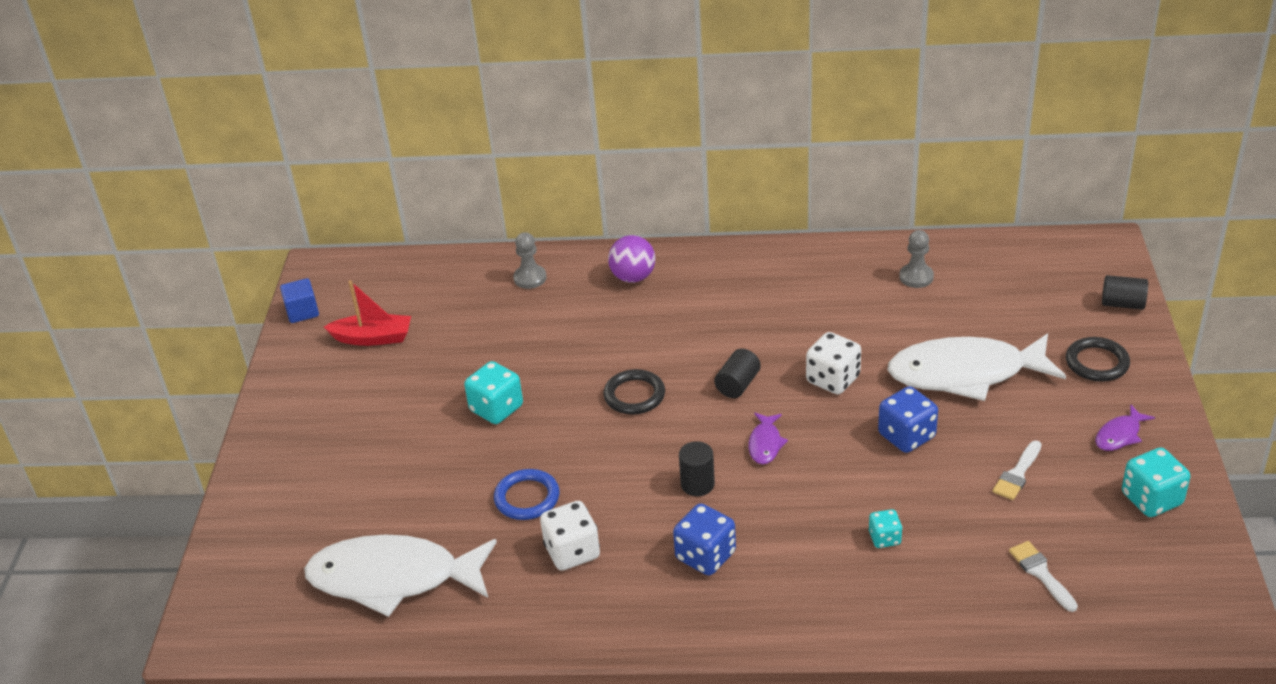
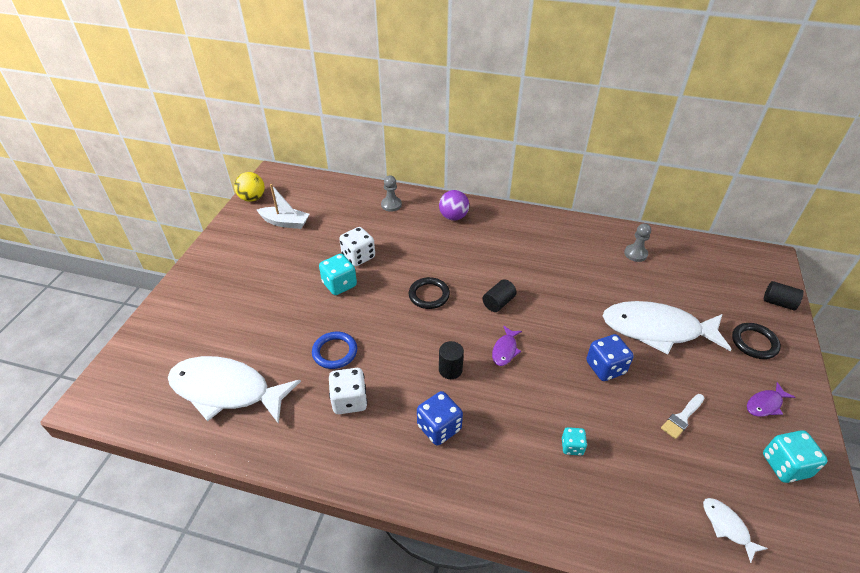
camera: 10 degrees right, 5 degrees up
(302, 312) = (252, 198): blue cube -> yellow ball
(373, 338) = (285, 222): red boat -> white boat
(833, 379) = (563, 313): white dice -> white dice (358, 257)
(1041, 573) = (687, 510): white brush -> none
(1090, 579) = (727, 526): none -> white fish

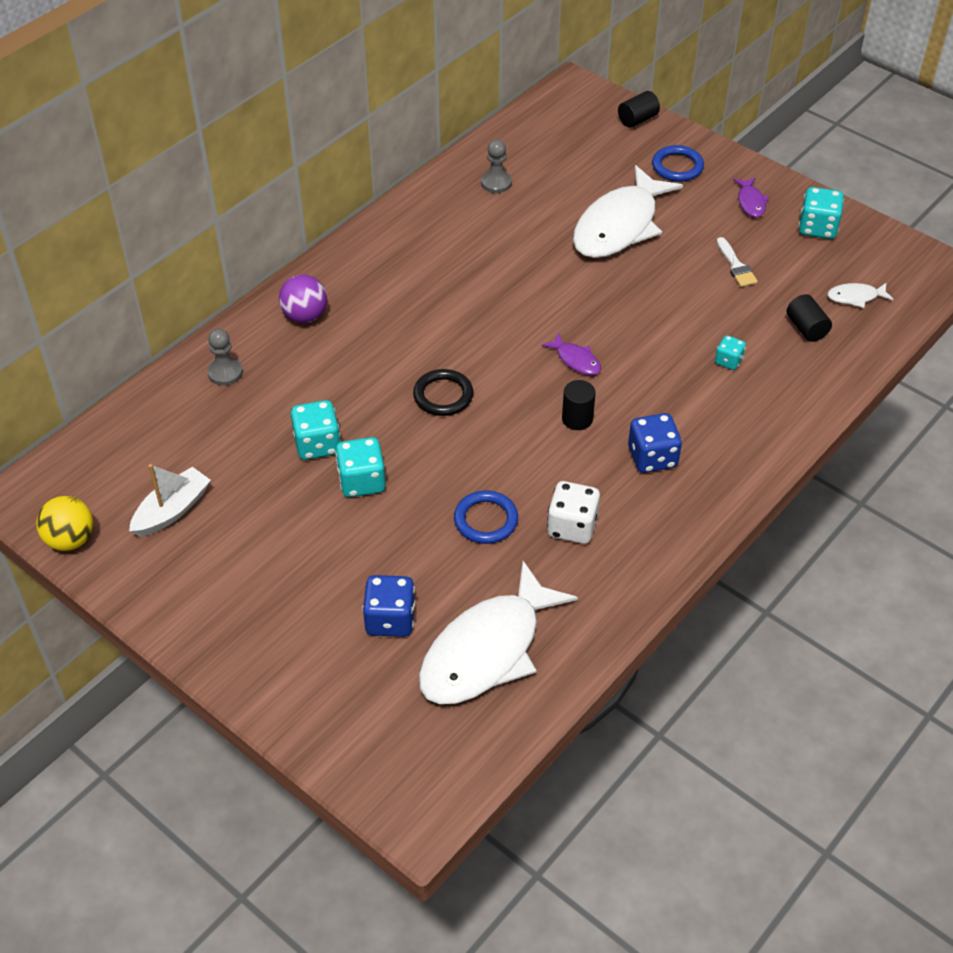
camera: 65 degrees left, 5 degrees up
(358, 257) = (317, 444): white dice -> turquoise dice
(498, 303) = (498, 336): black cylinder -> black cylinder (806, 328)
(605, 367) = (646, 290): blue dice -> blue dice (390, 619)
(754, 343) = (677, 166): black ring -> blue ring

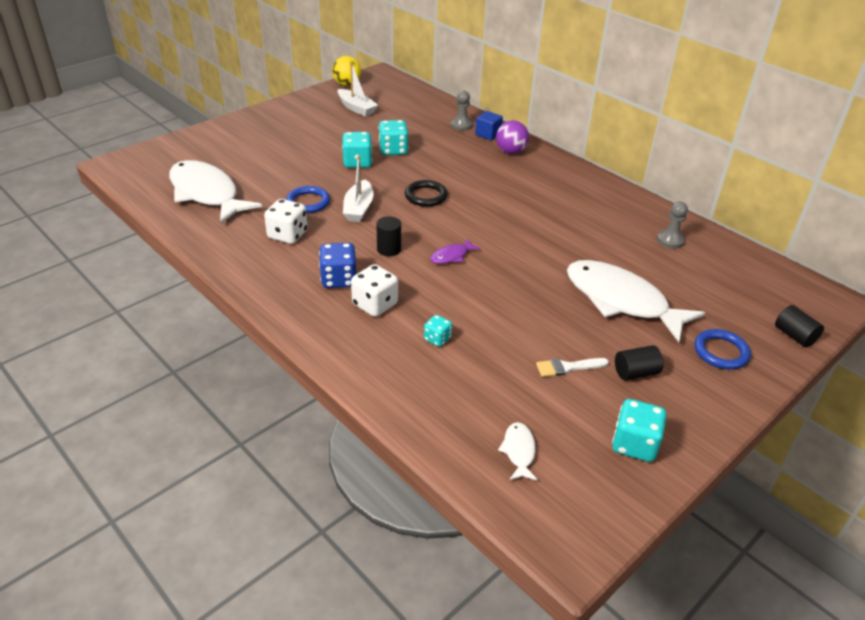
camera: 95 degrees right, 10 degrees down
(253, 341) = (488, 134): none -> blue cube
(390, 619) = (247, 165): blue dice -> none
(490, 461) = (358, 208): none -> white boat
(688, 418) = (375, 304): none -> white dice
(750, 202) = (671, 397): purple fish -> none
(806, 328) = (474, 401): black cylinder -> black cylinder (635, 373)

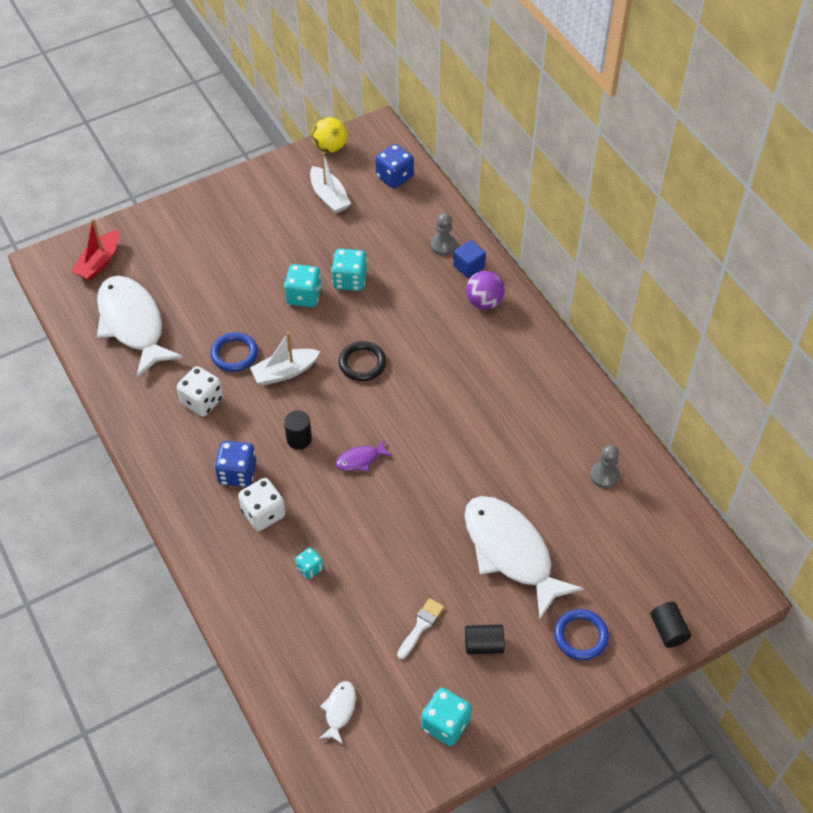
camera: 15 degrees right, 15 degrees up
(165, 160) = (99, 262): none -> red boat
(358, 208) = (285, 372): white boat -> white boat turned 45 degrees clockwise
(405, 94) = (394, 177): none -> blue dice
(567, 367) = (421, 626): white brush -> white brush turned 120 degrees clockwise

